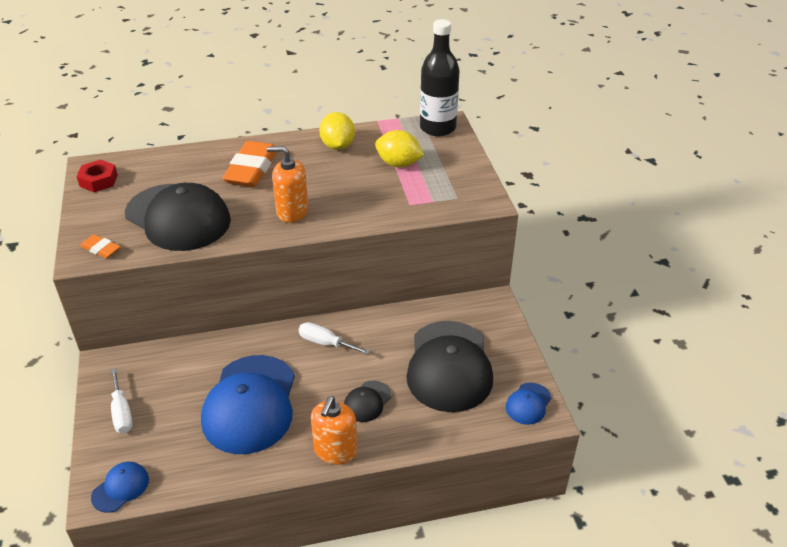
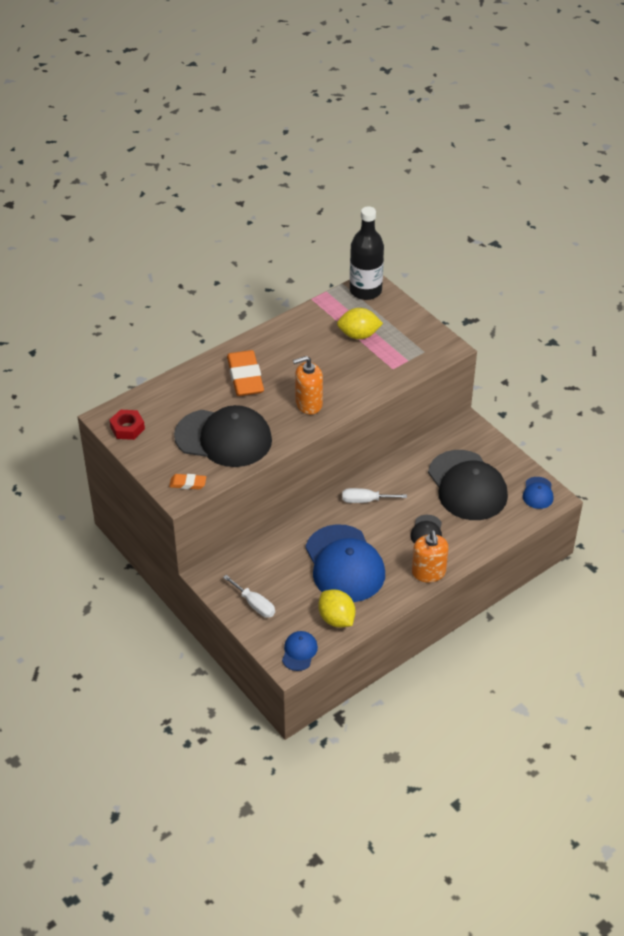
camera: 25 degrees left, 5 degrees up
(337, 146) = (297, 333): yellow lemon -> yellow lemon (336, 619)

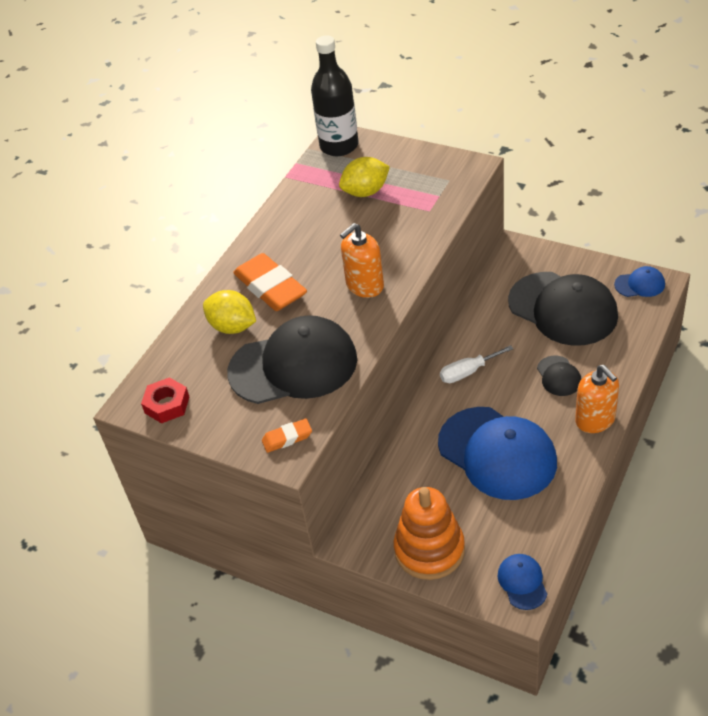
camera: 20 degrees left, 0 degrees up
(254, 604) = (429, 550): white screwdriver -> orange stacking toy
(336, 619) = (535, 521): yellow lemon -> yellow lemon (233, 327)
(538, 493) = (640, 284): blue cap -> blue cap turned 75 degrees counterclockwise

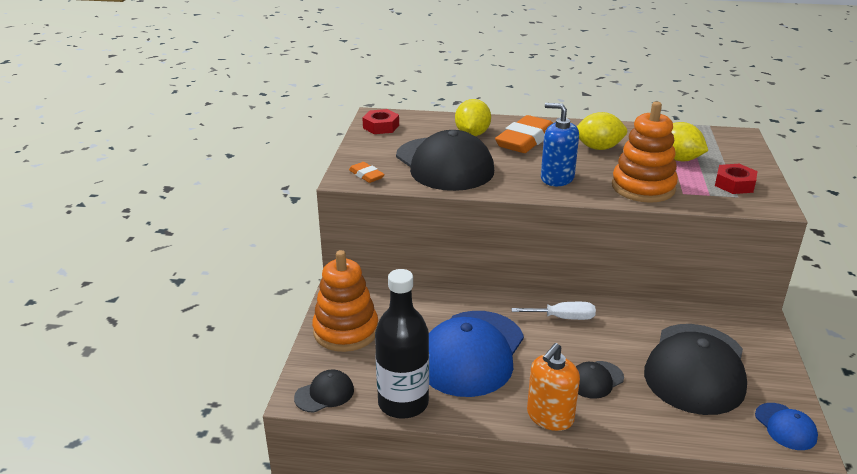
camera: 65 degrees right, 15 degrees down
(316, 238) = (598, 148): none -> yellow lemon
(339, 146) = (727, 137): black bottle -> black bottle (403, 403)
(364, 285) = (557, 178): orange soap dispenser -> blue soap dispenser
(409, 232) = (643, 187): none -> orange stacking toy
(428, 174) = (734, 184): none -> red nut
(468, 372) = (563, 318): white screwdriver -> white screwdriver turned 135 degrees clockwise
(522, 582) = (324, 394): blue cap -> black cap

